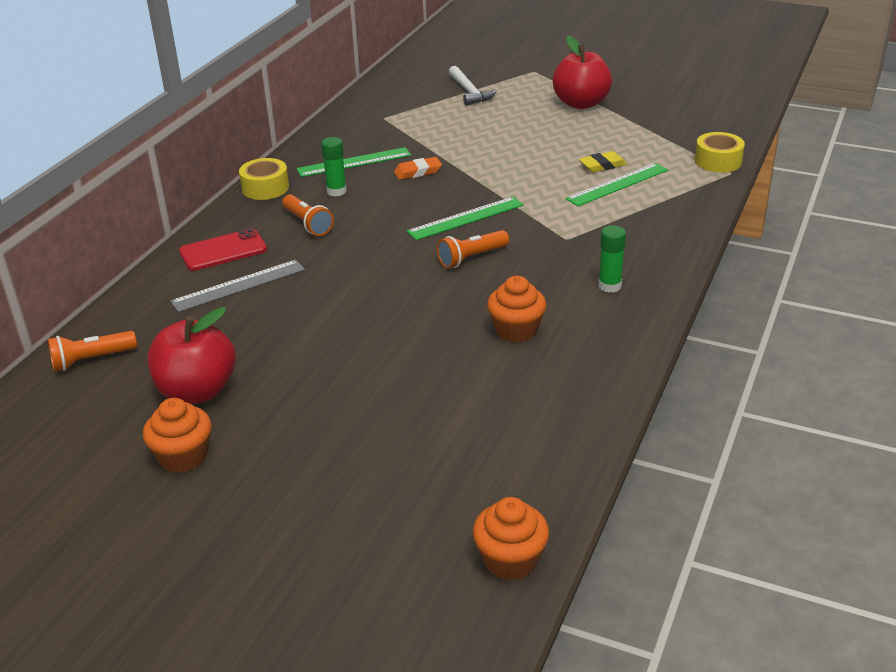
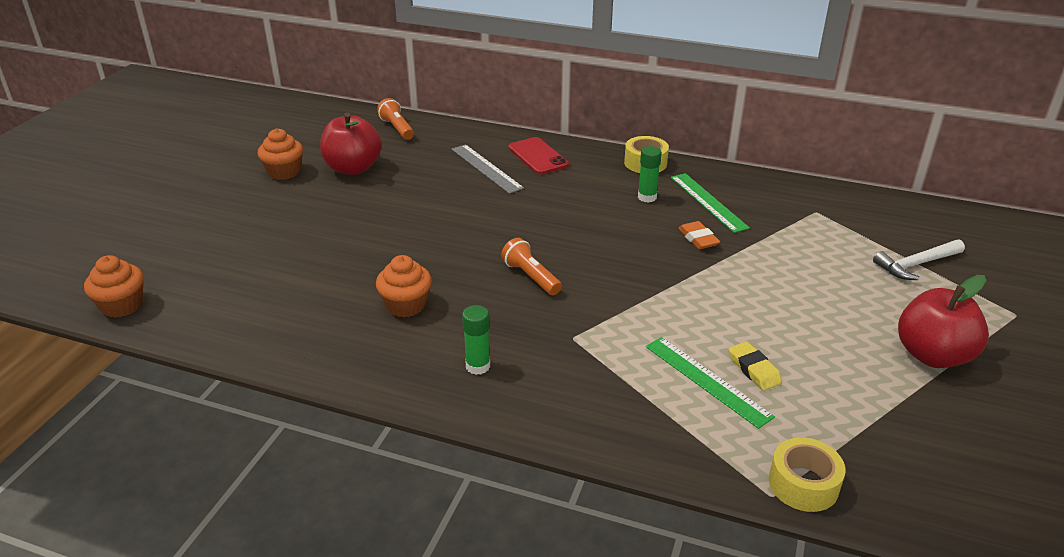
camera: 85 degrees right, 0 degrees up
(308, 224) = (585, 188): orange flashlight -> none
(466, 218) = (607, 271): green ruler -> none

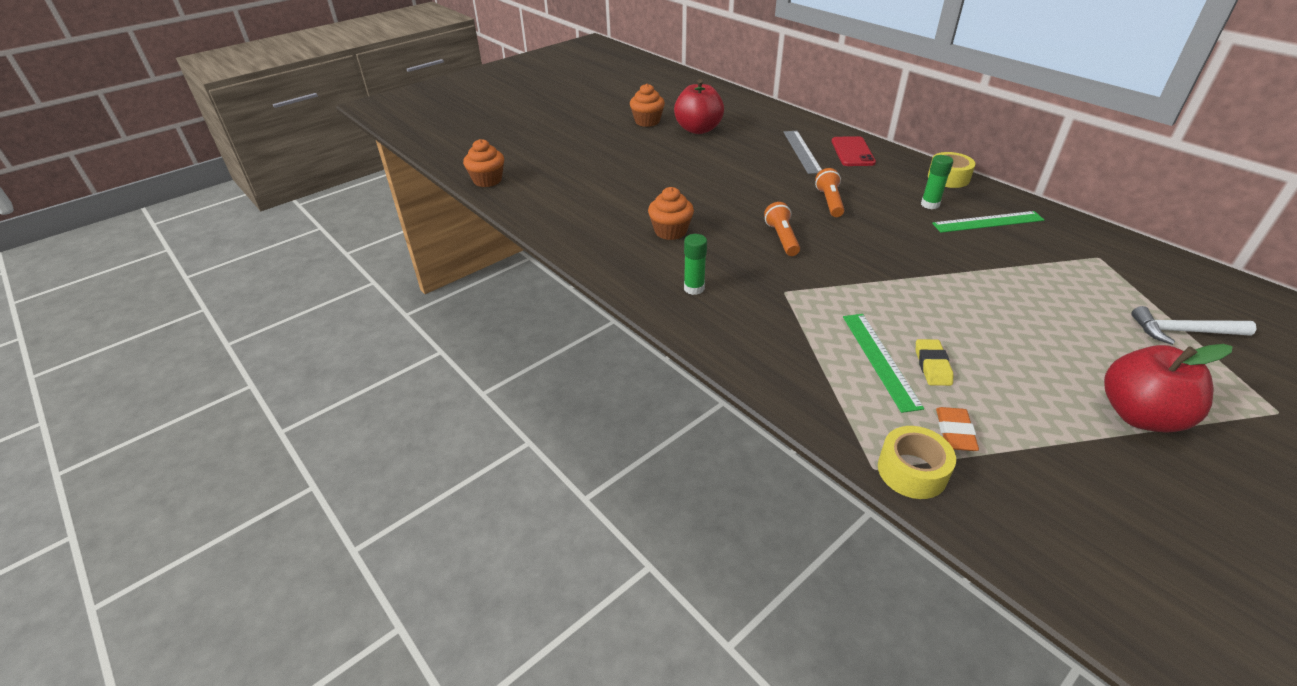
camera: 30 degrees right, 5 degrees up
(397, 128) = (751, 109): orange flashlight -> orange flashlight (829, 202)
(698, 239) = (955, 248): orange eraser -> orange eraser (955, 432)
(708, 202) = (988, 222): green ruler -> green ruler turned 75 degrees clockwise

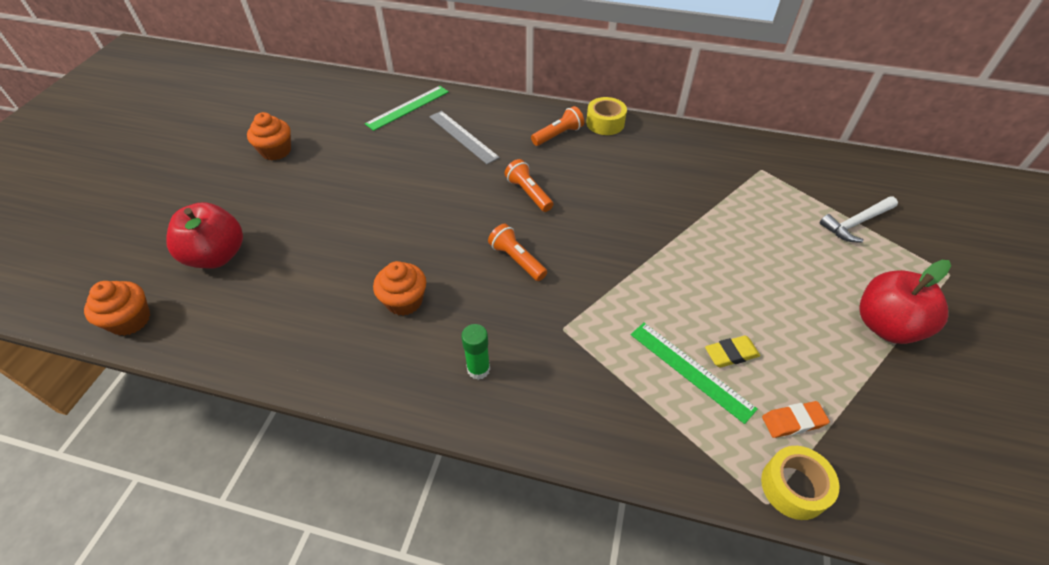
camera: 35 degrees left, 10 degrees up
(698, 129) = (340, 143): red apple -> red apple (217, 256)
(852, 152) = (508, 121): red phone -> none
(892, 173) = (558, 135): none -> orange flashlight
(930, 204) = (611, 161): green glue stick -> none
(932, 365) = (731, 354): yellow eraser -> yellow eraser turned 75 degrees counterclockwise
(955, 432) = (793, 421): orange eraser -> orange eraser turned 75 degrees counterclockwise
(988, 222) = (666, 164): green ruler -> green ruler (408, 107)

